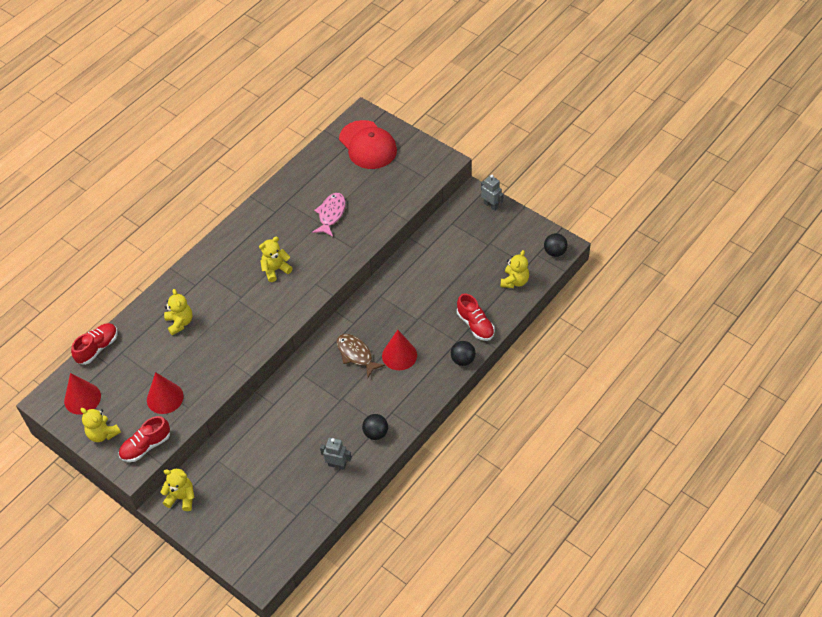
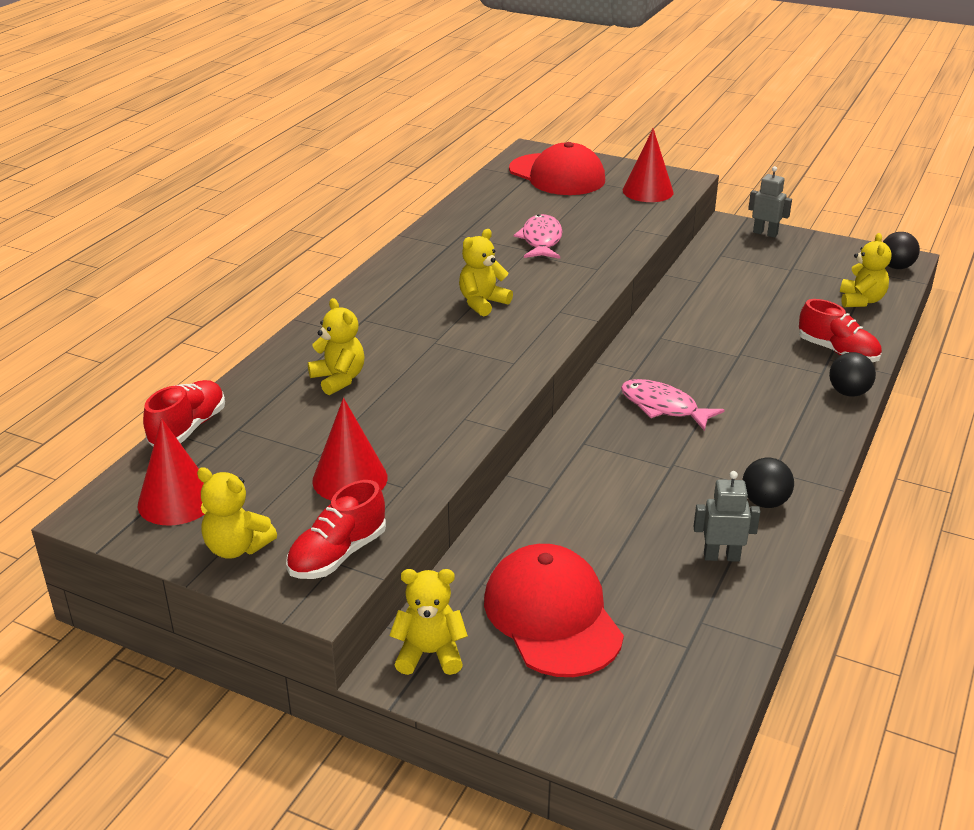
camera: 15 degrees left, 20 degrees down
(243, 486) = (552, 616): none -> red cap
(356, 354) = (663, 407): brown fish -> pink fish
(399, 355) = (738, 399): red cone -> red cone (648, 191)

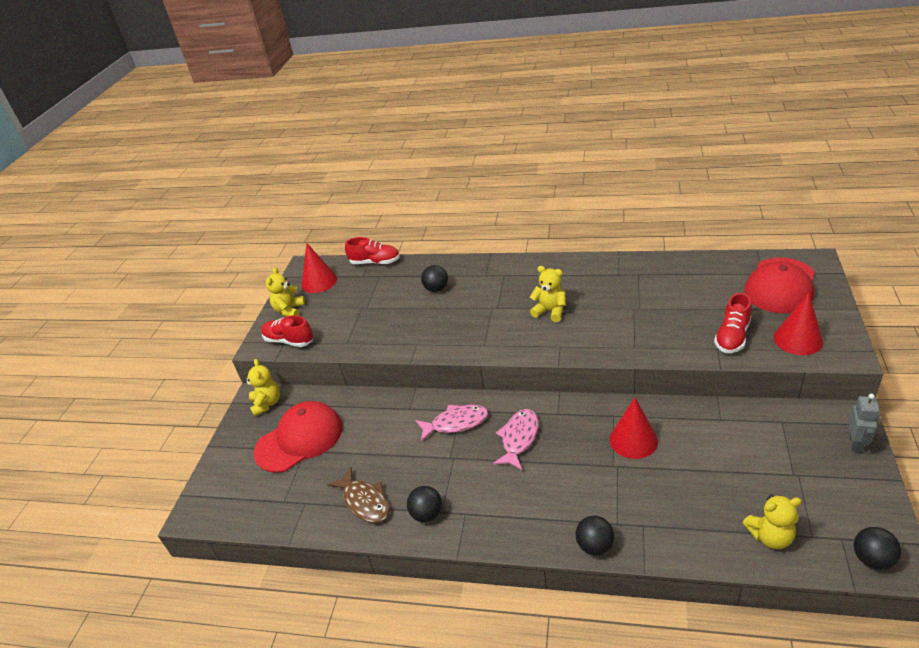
camera: 80 degrees right, 5 degrees up
(339, 379) = (436, 289): yellow teddy bear -> black ball
(350, 479) = (348, 324): red cone -> red cone (633, 440)
(541, 240) = (659, 310): pink fish -> pink fish (456, 423)
(721, 556) = (364, 501): grey robot -> brown fish
(837, 352) = (659, 530): red shoe -> red shoe (732, 337)

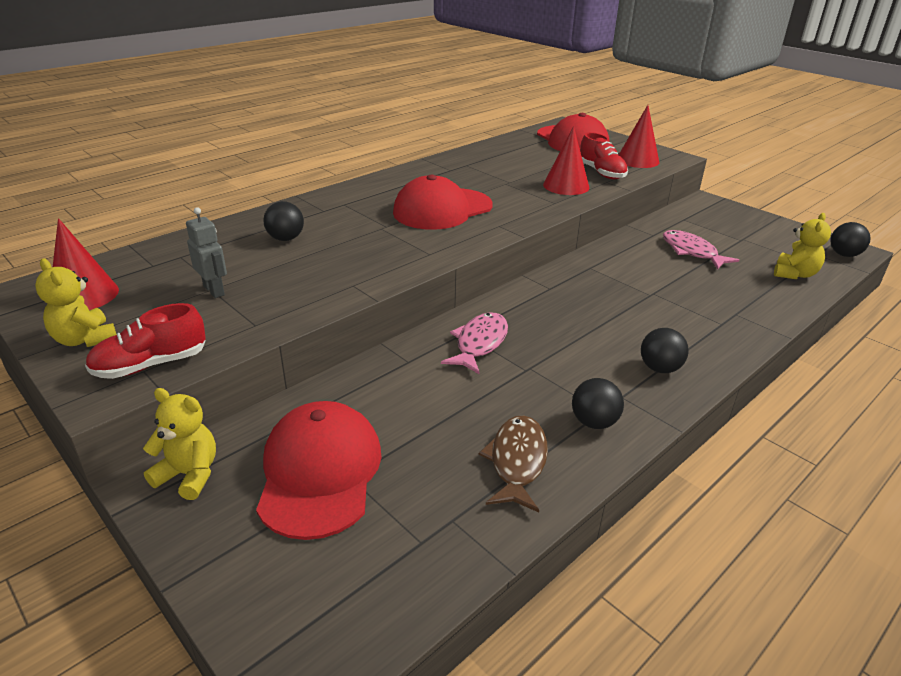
camera: 60 degrees left, 5 degrees down
(364, 501) = (517, 462): brown fish -> brown fish turned 75 degrees counterclockwise
(375, 262) = (148, 249): red shoe -> none
(519, 438) = (554, 320): pink fish -> pink fish (691, 252)
(550, 311) = (442, 209): yellow teddy bear -> red cap
(595, 546) = (738, 345): black ball -> black ball (659, 368)
(633, 440) = (631, 273): red cone -> red cone (566, 186)
(856, 444) = (733, 211): grey robot -> grey robot (214, 290)

